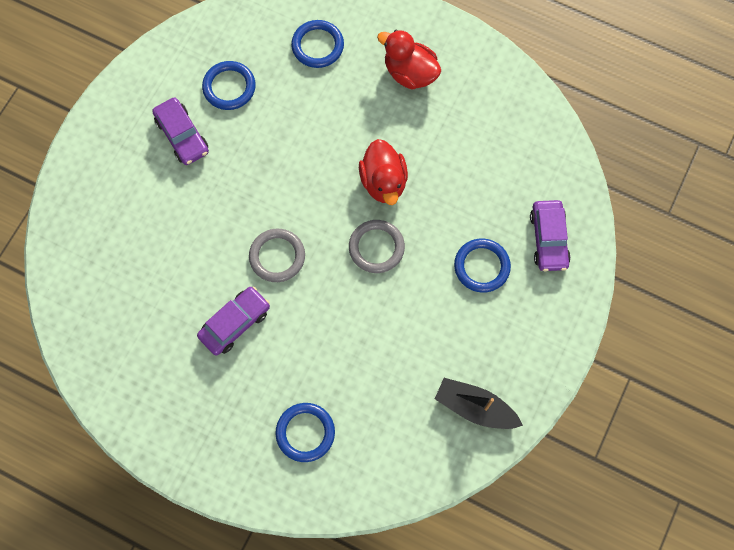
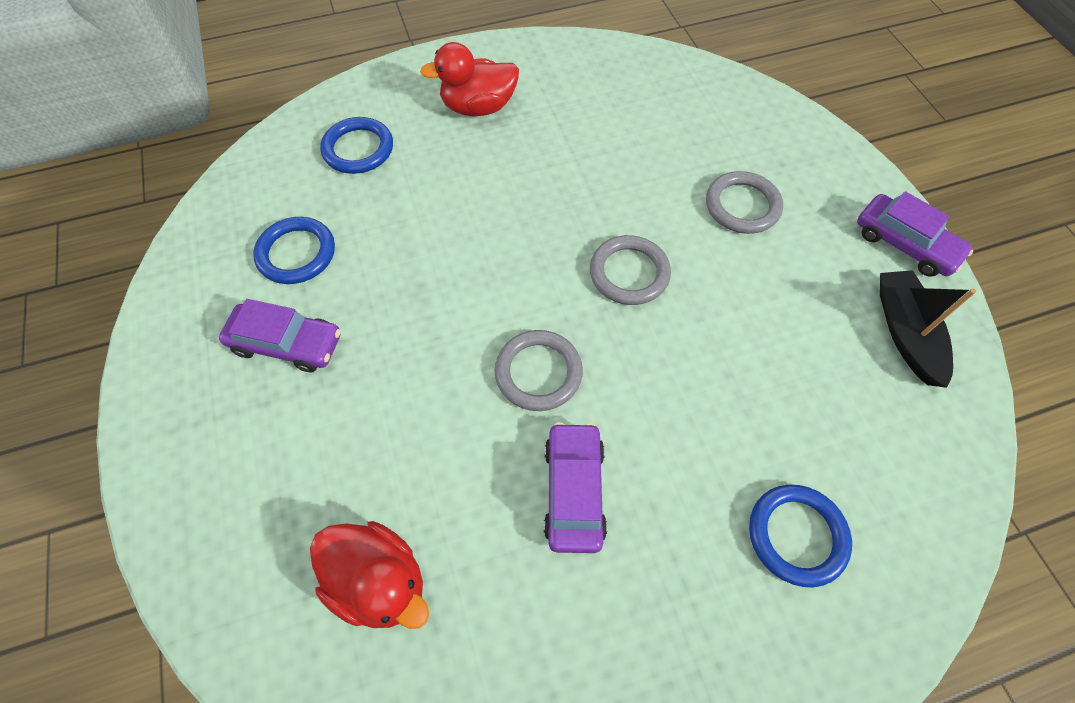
camera: 45 degrees left, 10 degrees down
(383, 182) = (563, 211): red duck -> red duck (379, 580)
(475, 407) = (905, 333): black boat -> black boat turned 105 degrees clockwise
(481, 266) = (742, 206): blue ring -> grey ring
(548, 239) = (764, 138): purple car -> purple car (904, 244)

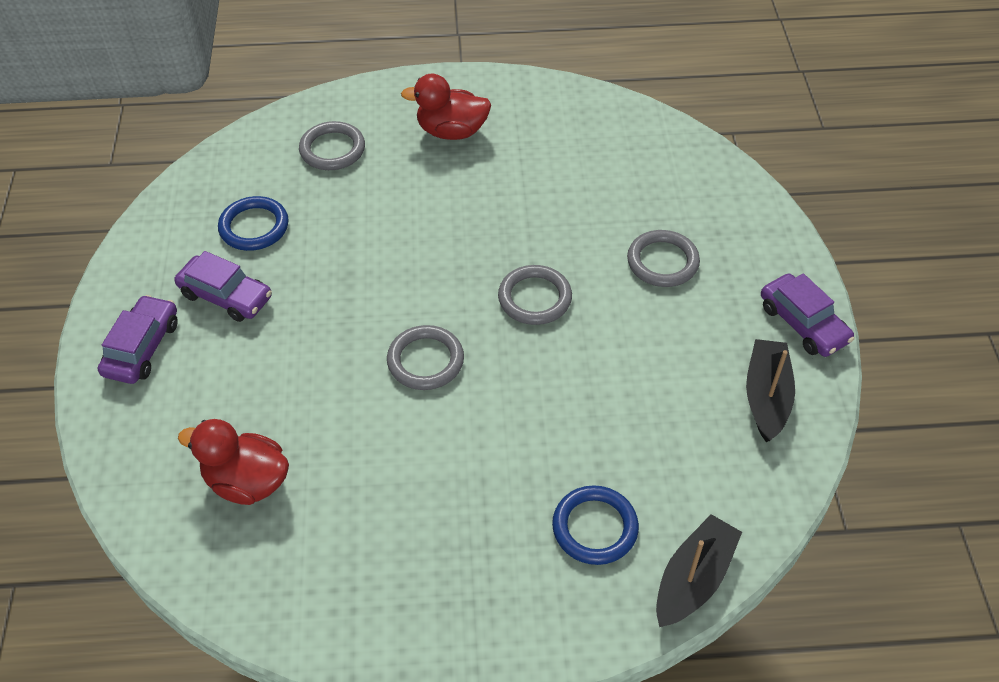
camera: 15 degrees right, 10 degrees down
(358, 149) = (332, 149): blue ring -> grey ring
(379, 580) = (247, 482): red duck -> red duck turned 150 degrees clockwise
(574, 491) = (422, 454): purple car -> purple car (142, 348)
(926, 573) = (693, 579): none -> black boat

